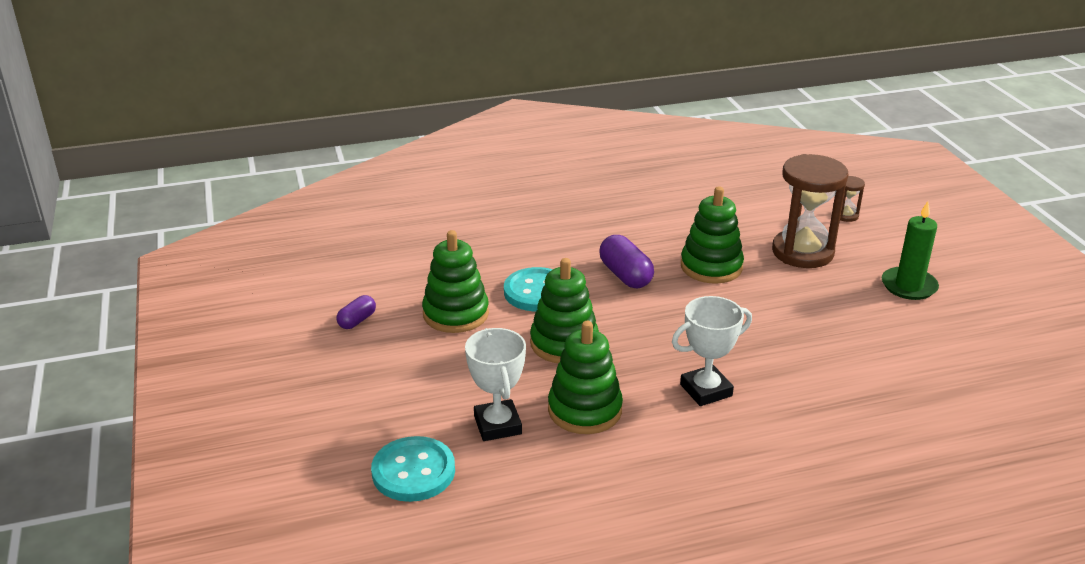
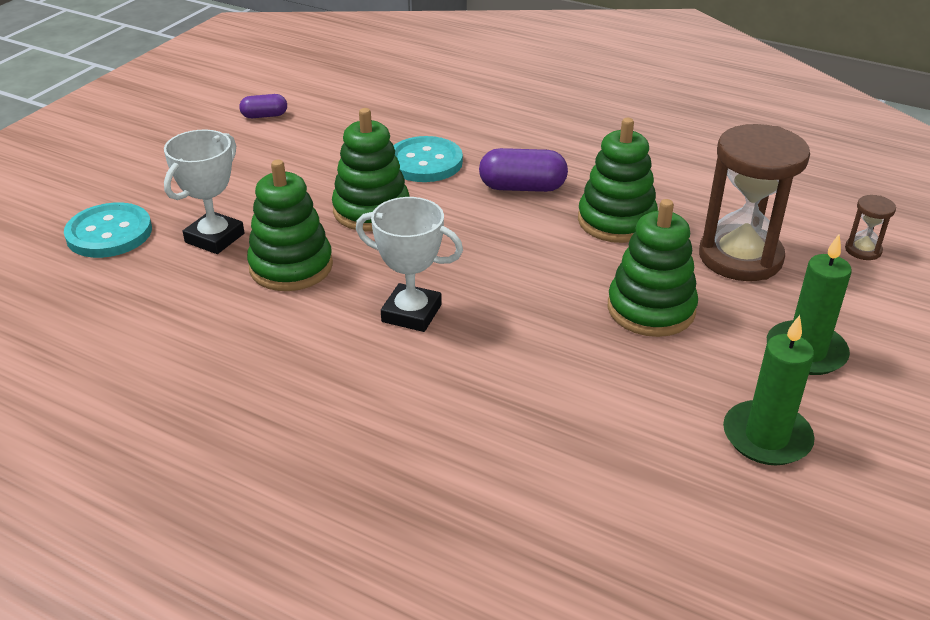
camera: 45 degrees right, 5 degrees up
(456, 314) = (336, 146): green stacking toy -> green stacking toy (651, 309)
(625, 275) = (522, 187): purple capsule -> purple capsule turned 75 degrees clockwise
(962, 340) = (766, 437): none -> green candle

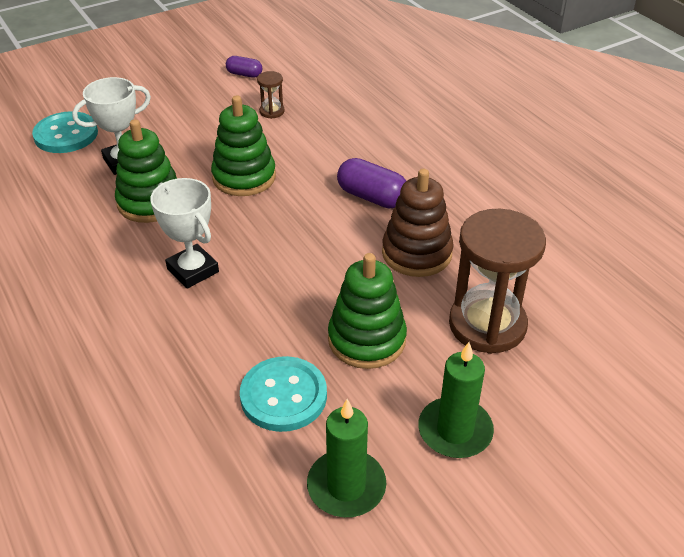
camera: 30 degrees right, 5 degrees up
(425, 162) = (320, 150): turquoise button -> turquoise button (283, 396)
(616, 221) = (417, 253): green stacking toy -> brown stacking toy
(863, 250) = (606, 362): brown hourglass -> brown hourglass (272, 111)

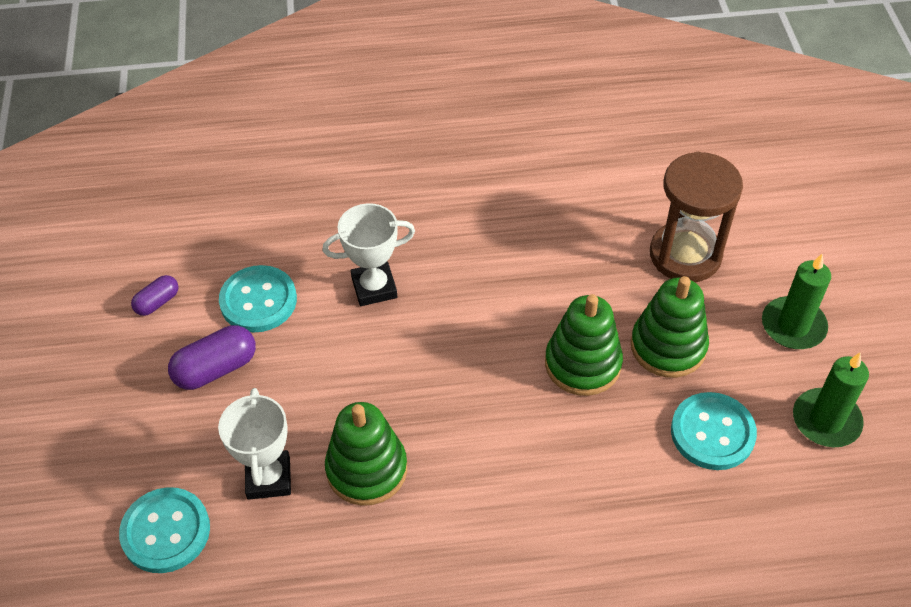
camera: 65 degrees left, 10 degrees up
(193, 270) = (507, 458): white trophy -> white trophy (374, 287)
(244, 177) = (371, 366): green stacking toy -> green stacking toy (582, 364)
(272, 111) = (258, 301): brown hourglass -> turquoise button
(372, 197) = (468, 268): purple capsule -> purple capsule (216, 369)
(417, 253) = (571, 266): brown stacking toy -> none

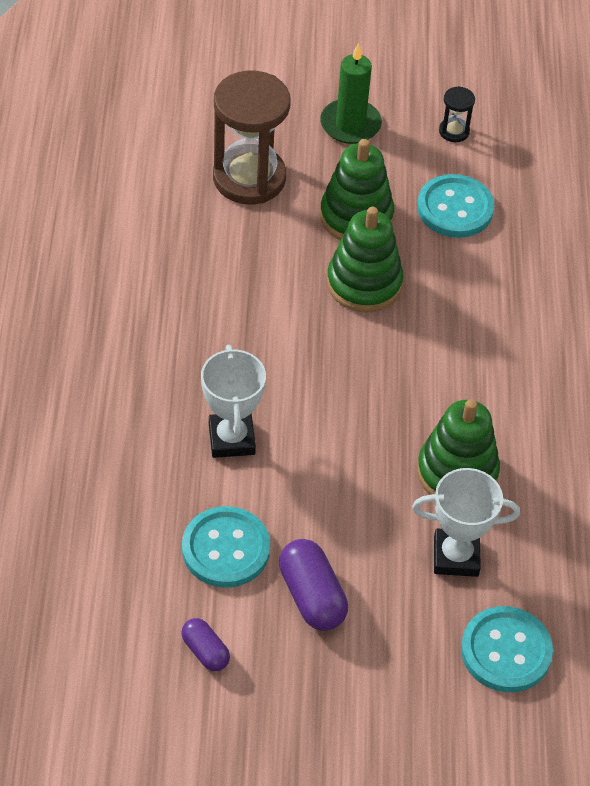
camera: 85 degrees left, 0 degrees up
(826, 420) = (454, 131): green candle -> black hourglass

